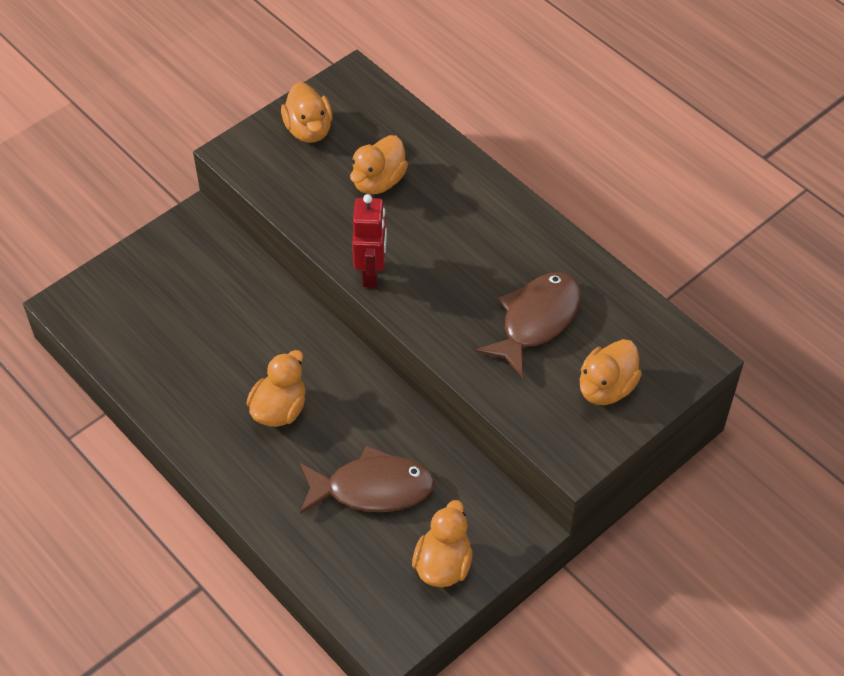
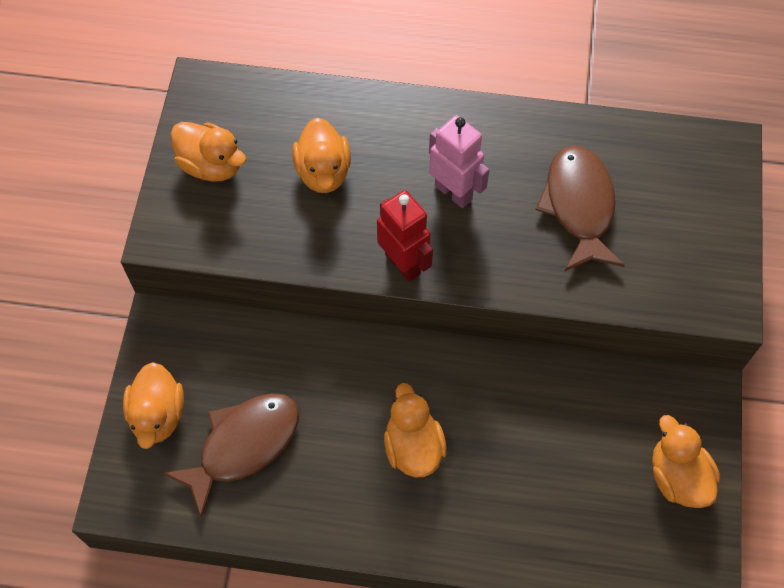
camera: 40 degrees left, 10 degrees up
(372, 488) = (559, 456): brown fish -> brown fish (243, 446)
(455, 252) = (453, 192): none -> pink robot
(606, 388) = (688, 225): orange duck -> orange duck (158, 415)

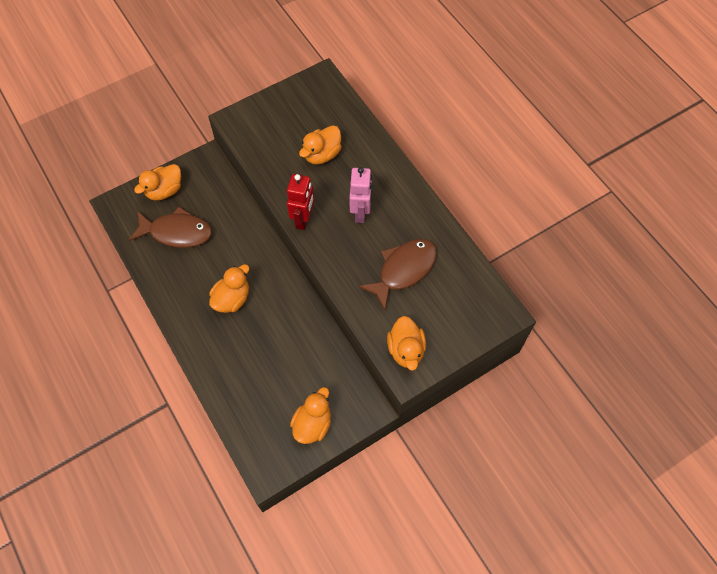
camera: 50 degrees right, 0 degrees up
(211, 165) = (285, 111): orange duck -> orange duck (406, 350)

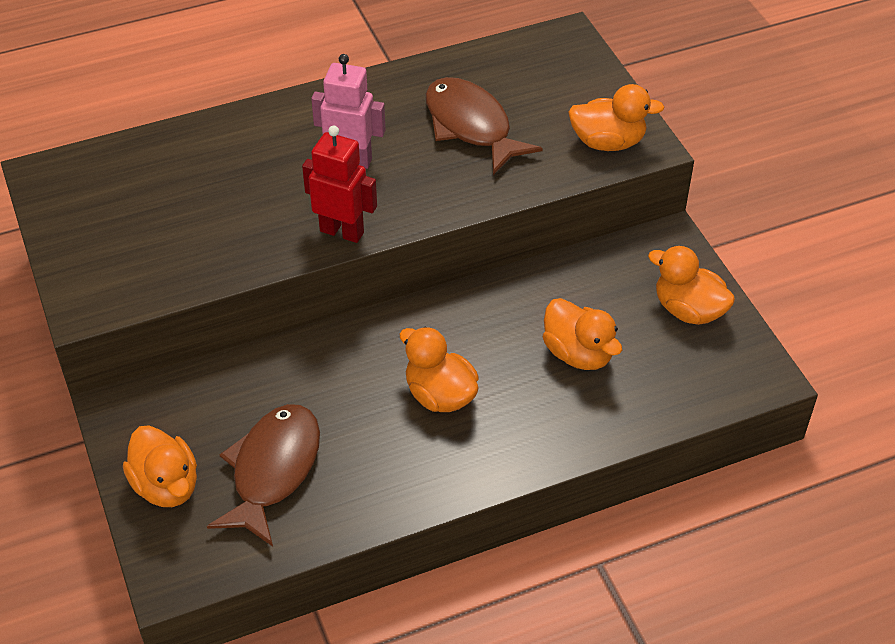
camera: 80 degrees left, 15 degrees down
(322, 154) = (215, 193): orange duck -> orange duck (578, 353)

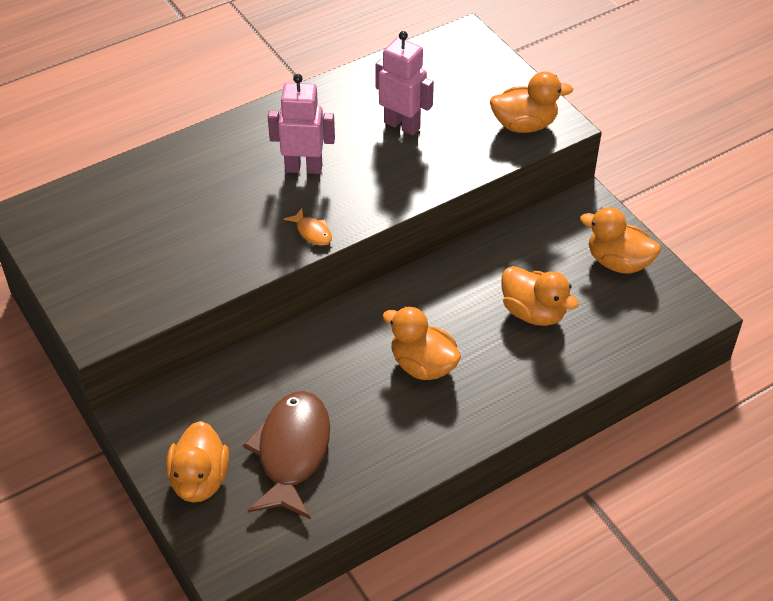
camera: 10 degrees left, 0 degrees up
(166, 485) = (200, 480): orange duck -> orange duck turned 45 degrees clockwise
(342, 231) = (312, 232): red robot -> orange fish
(471, 126) = (402, 125): brown fish -> pink robot

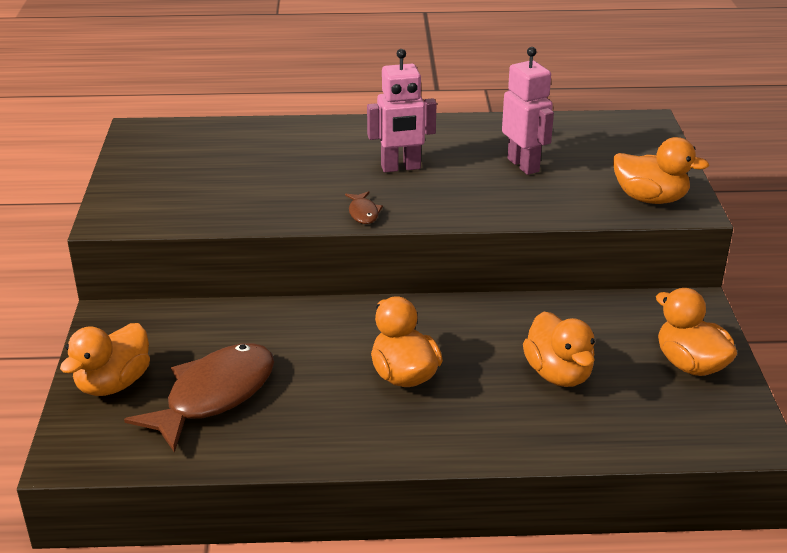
camera: 30 degrees right, 15 degrees down
(303, 168) = (401, 168): pink robot -> pink robot turned 135 degrees clockwise
(312, 232) = (363, 213): orange fish -> brown fish

